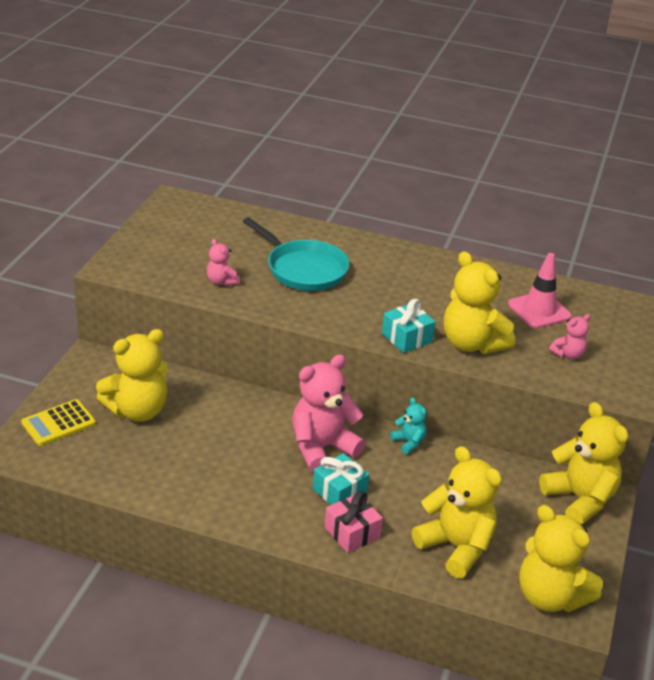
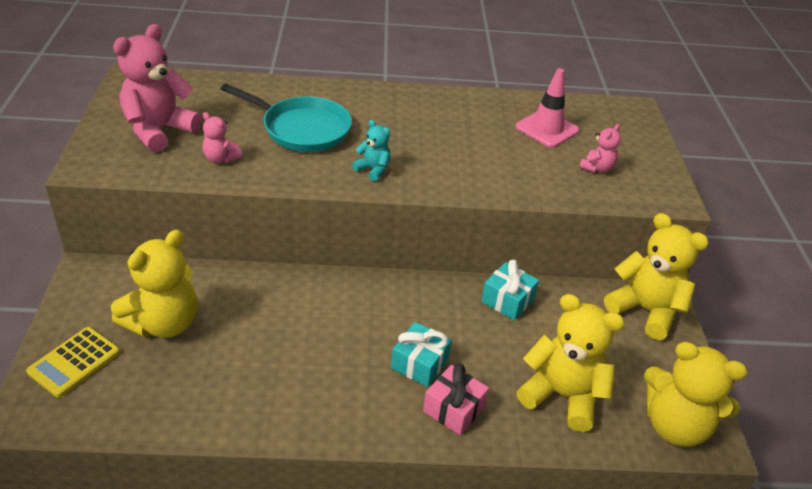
camera: 20 degrees left, 5 degrees up
(322, 448) = (380, 318): pink teddy bear -> pink teddy bear (159, 131)
(407, 338) = (440, 182): turquoise gift -> turquoise gift (507, 300)
(409, 442) = (462, 290): turquoise teddy bear -> turquoise teddy bear (373, 170)
(472, 344) = (505, 175): yellow teddy bear -> none

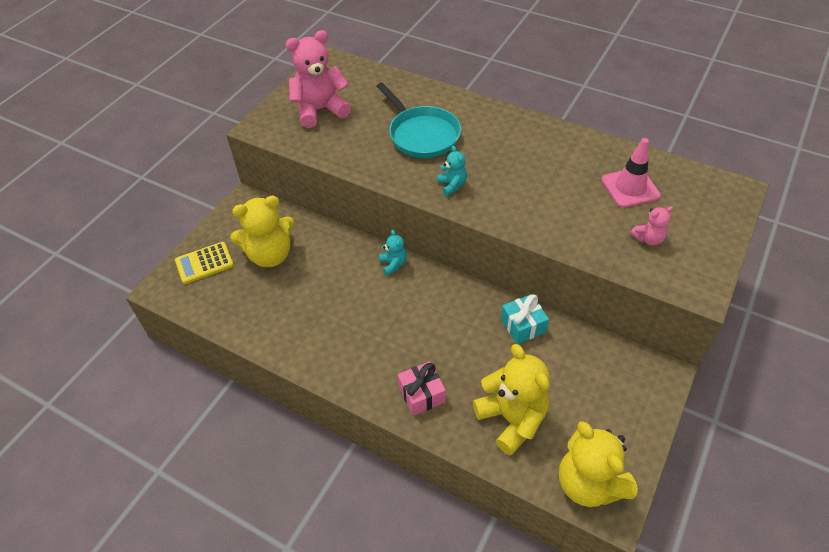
camera: 35 degrees right, 10 degrees up
(221, 158) = (347, 144): pink teddy bear -> none
(327, 285) = (393, 264): none -> turquoise teddy bear
(420, 364) = (420, 350): turquoise gift -> none
(645, 310) = (638, 378): yellow teddy bear -> none

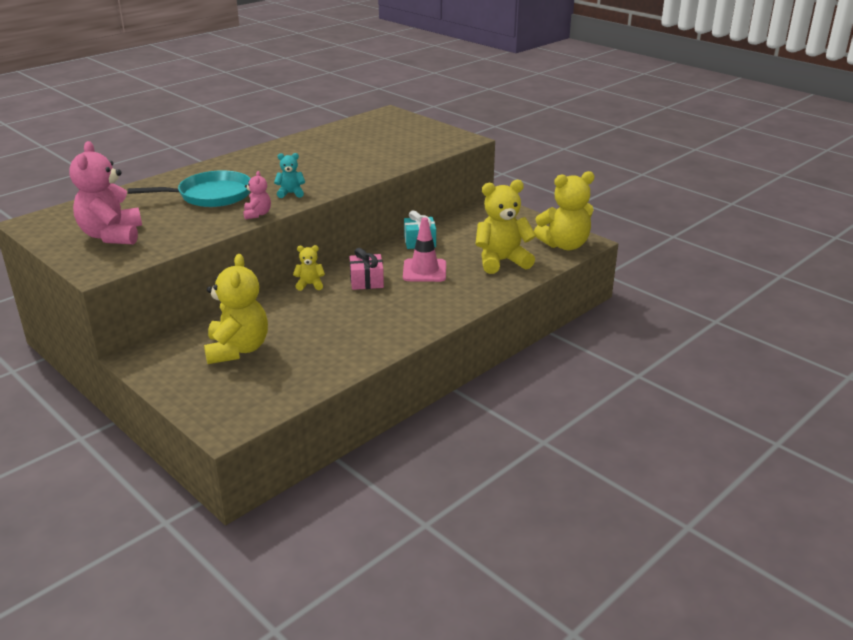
camera: 75 degrees left, 20 degrees down
(204, 263) = (211, 394): yellow calculator -> none
(393, 264) = (310, 285): turquoise teddy bear -> yellow teddy bear
(421, 394) = (460, 293): pink gift -> pink gift (367, 281)
(630, 188) = (357, 138): pink traffic cone -> pink traffic cone (424, 271)
(648, 239) = (410, 143): pink teddy bear -> pink teddy bear (257, 214)

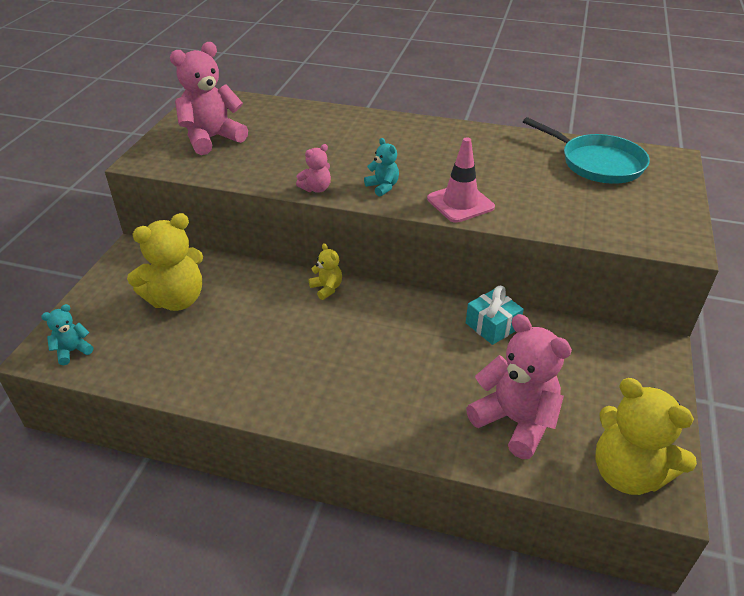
camera: 60 degrees right, 10 degrees up
(210, 195) = (333, 148): turquoise pan -> turquoise pan (597, 163)
(240, 411) = (72, 351): none -> turquoise teddy bear
(367, 281) = (366, 324): pink gift -> none
(424, 271) = (428, 360): pink traffic cone -> pink traffic cone (460, 203)
(501, 261) = (515, 421): yellow teddy bear -> pink teddy bear

